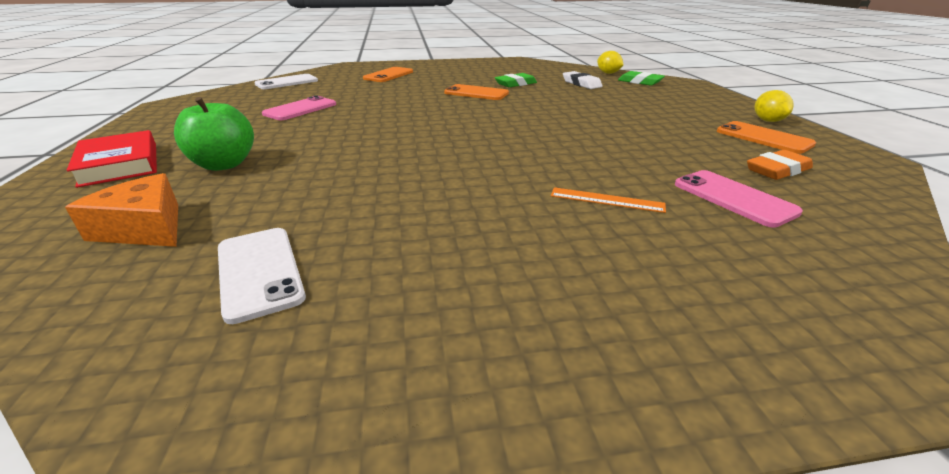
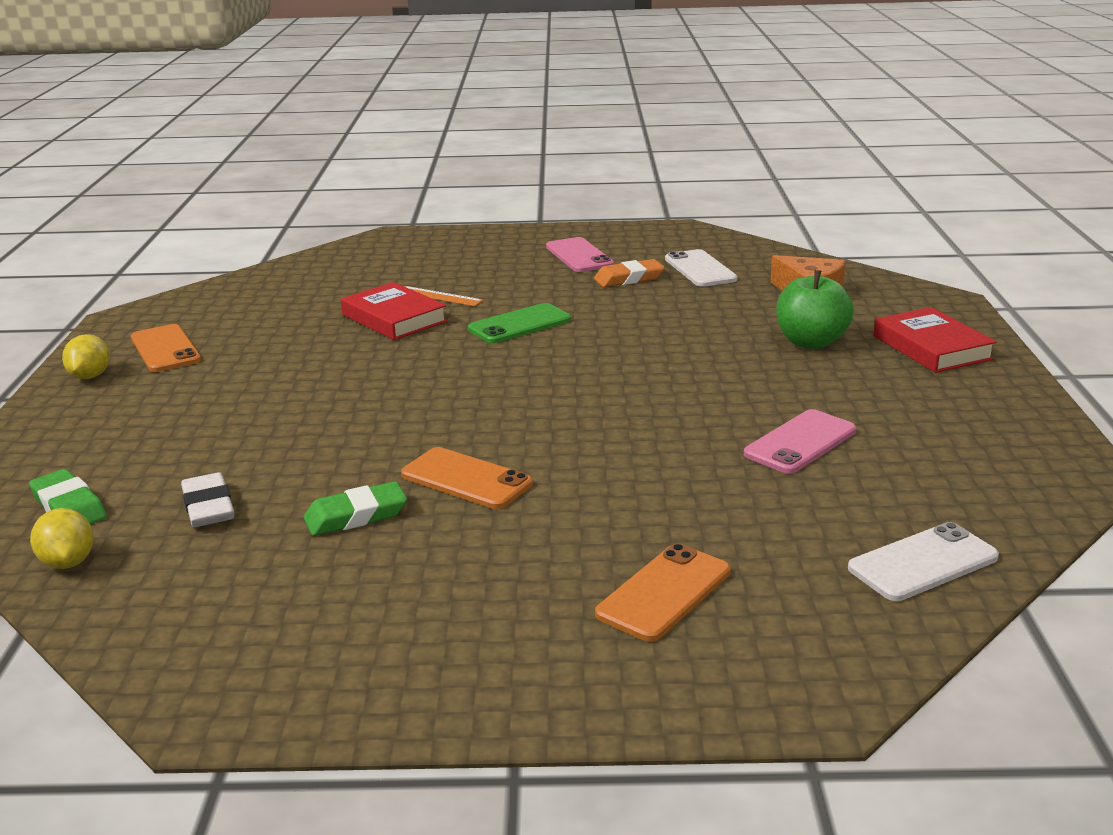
camera: 170 degrees left, 5 degrees down
(493, 170) = (519, 324): none -> green phone
(620, 171) = (394, 318): none -> red book
(733, 198) = (332, 293): pink phone -> pink phone (579, 256)
(777, 170) = (242, 313): orange eraser -> orange eraser (629, 278)

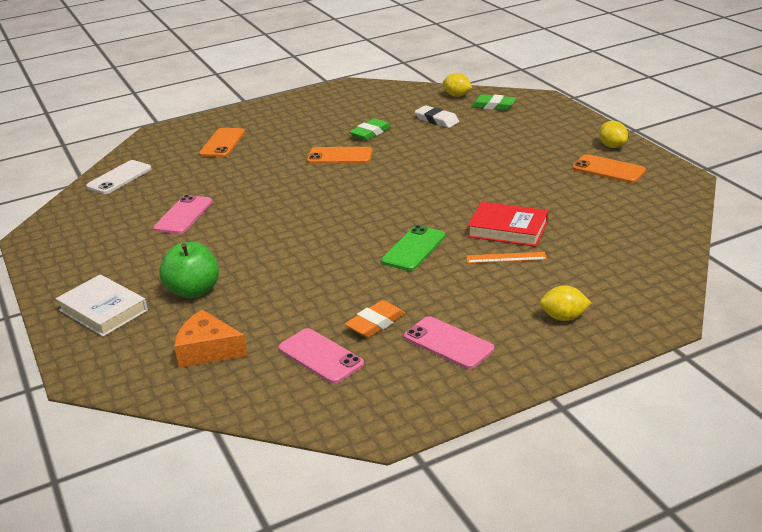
camera: 155 degrees right, 5 degrees up
(462, 251) = (564, 317): none -> yellow lemon
(700, 269) = (320, 356): white phone -> pink phone
(932, 347) = (103, 310): red book -> white book

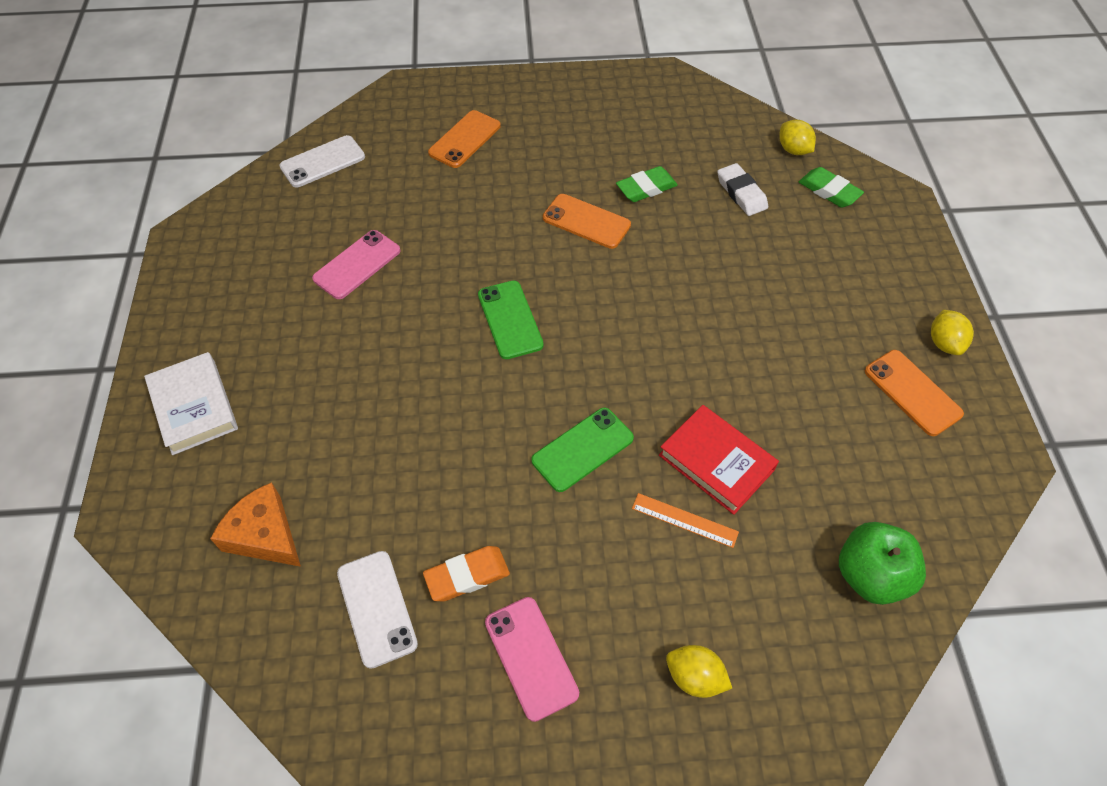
camera: 20 degrees right, 25 degrees up
(194, 291) = (301, 415): green apple -> green apple (870, 575)
(318, 209) = (510, 319): none -> green phone
(320, 356) = (376, 608): pink phone -> white phone

